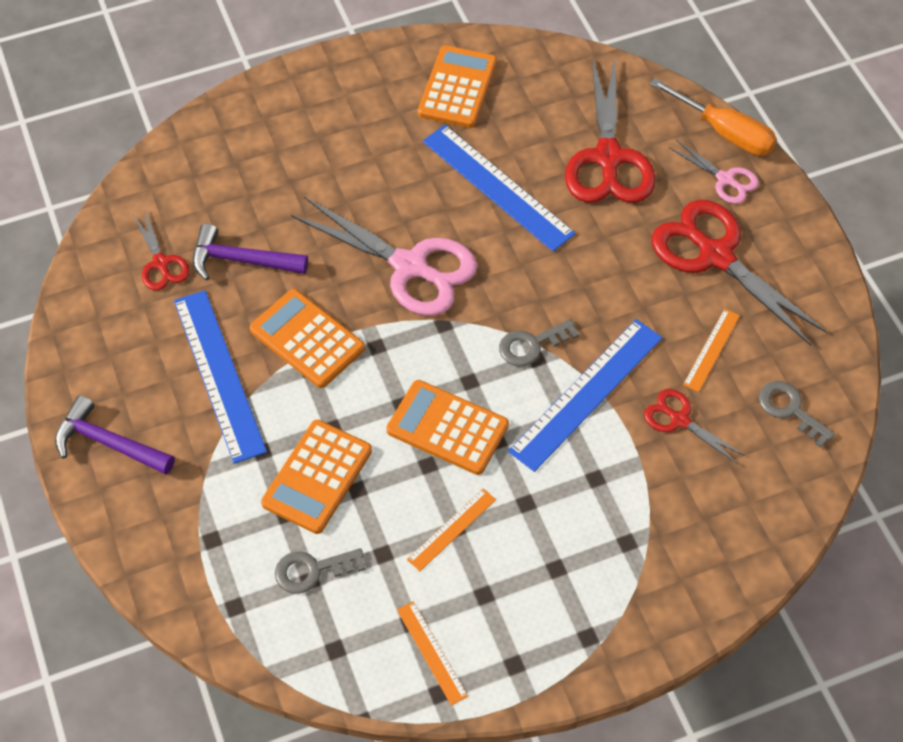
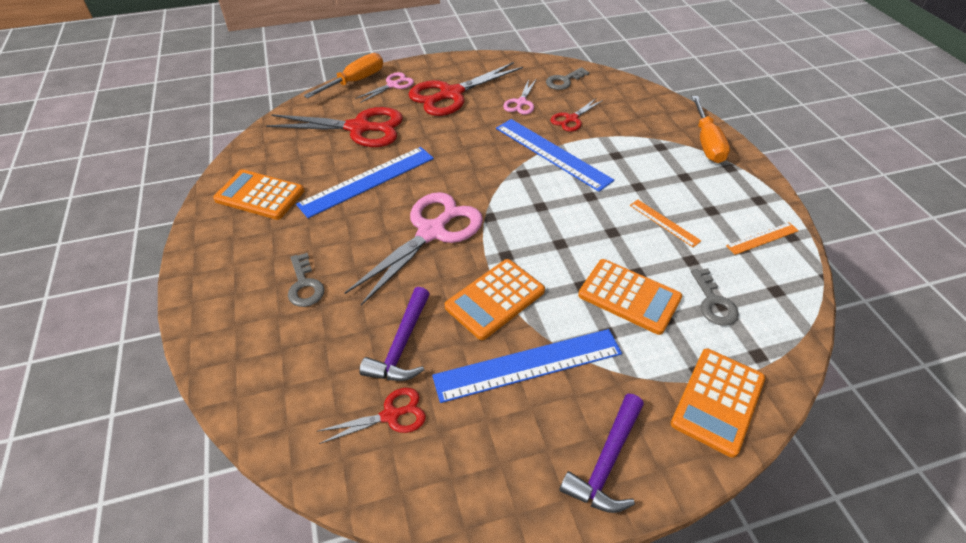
camera: 85 degrees left, 10 degrees down
(447, 428) = (580, 220): orange calculator -> orange calculator (717, 401)
(531, 345) = (511, 174): grey key -> grey key (305, 285)
(649, 612) = (706, 142): none -> orange screwdriver
(711, 350) = (521, 103): orange ruler -> pink scissors

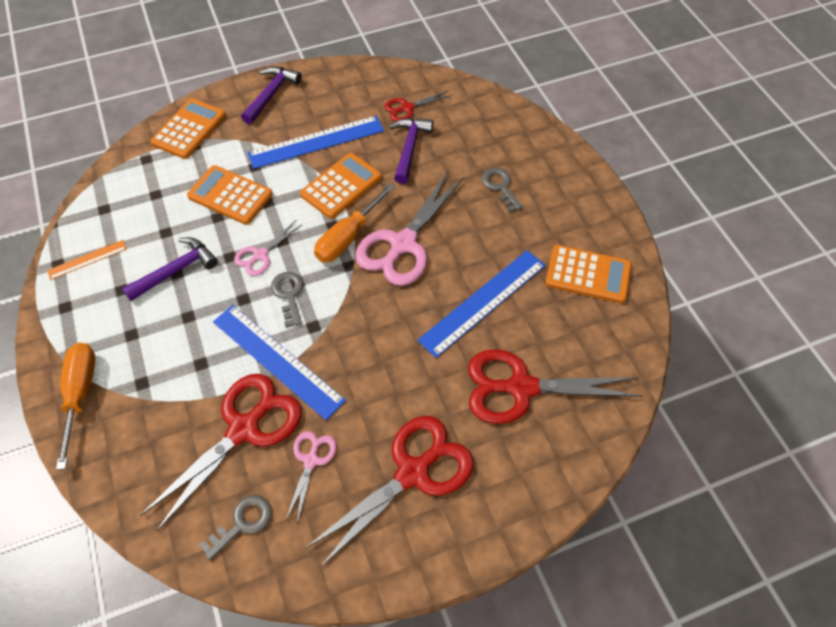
camera: 175 degrees right, 10 degrees up
(355, 82) = (562, 493): orange screwdriver -> orange screwdriver (348, 237)
(393, 85) = (503, 489): pink scissors -> pink scissors (260, 255)
(571, 119) = (244, 429): red scissors -> red scissors, size x1.96
(664, 223) = (176, 271): orange ruler -> purple hammer
(713, 302) = (162, 195): grey key -> grey key (289, 295)

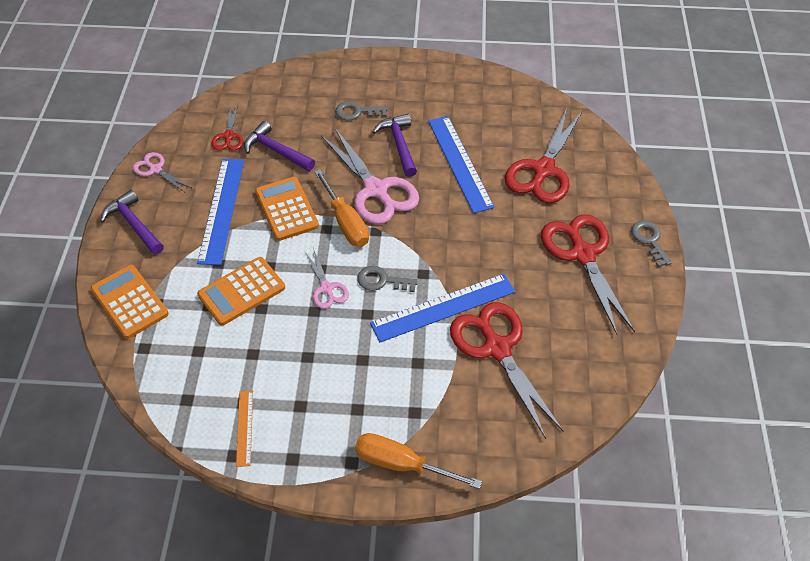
camera: 65 degrees left, 5 degrees down
(176, 271) = (304, 356): purple hammer -> purple hammer (399, 145)
(242, 523) = (579, 372): grey key -> grey key (649, 240)
(311, 460) = (545, 312): pink scissors -> pink scissors (155, 169)
(588, 274) = (469, 98): orange calculator -> none

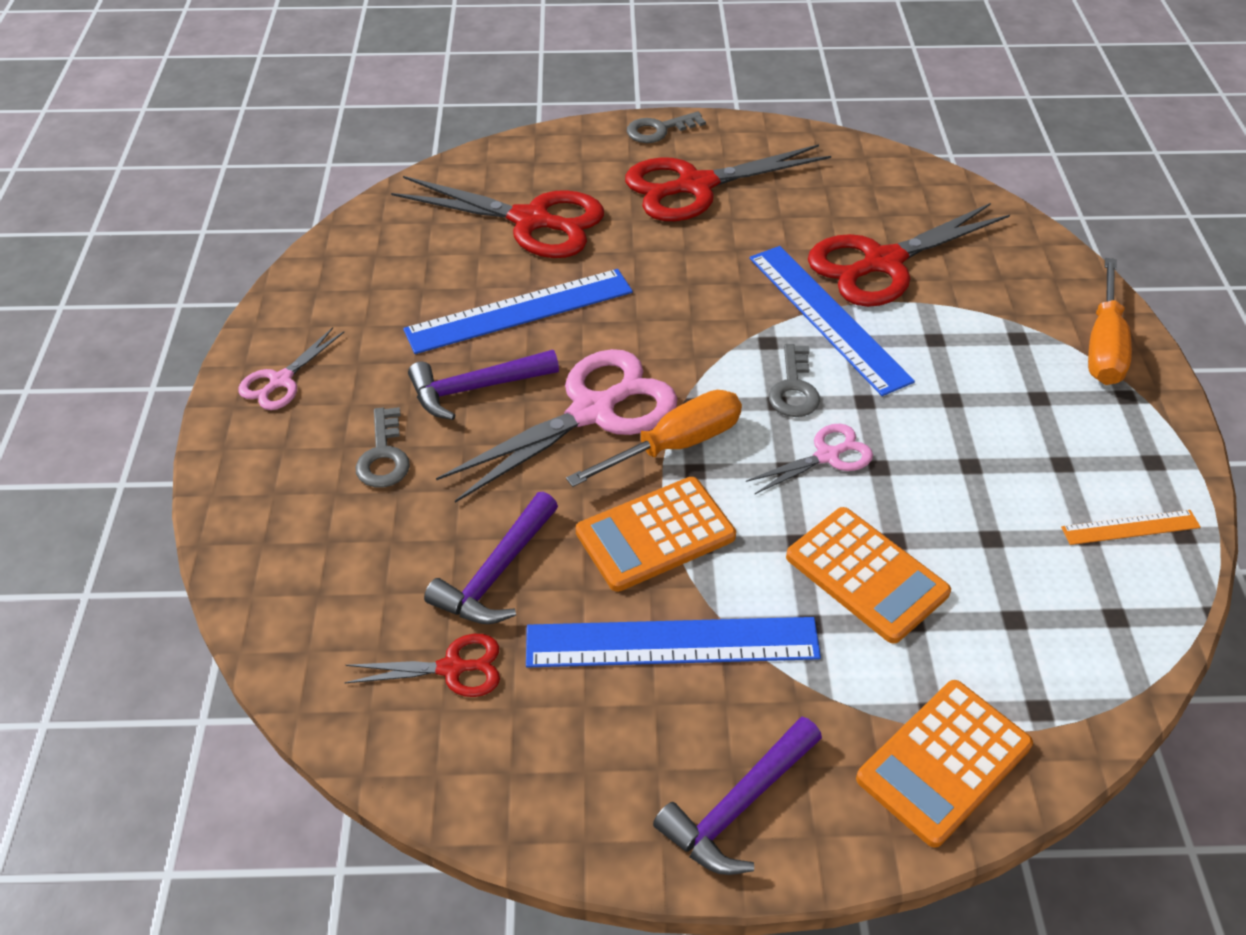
camera: 95 degrees left, 5 degrees down
(155, 169) = (564, 800): pink scissors -> pink scissors (281, 381)

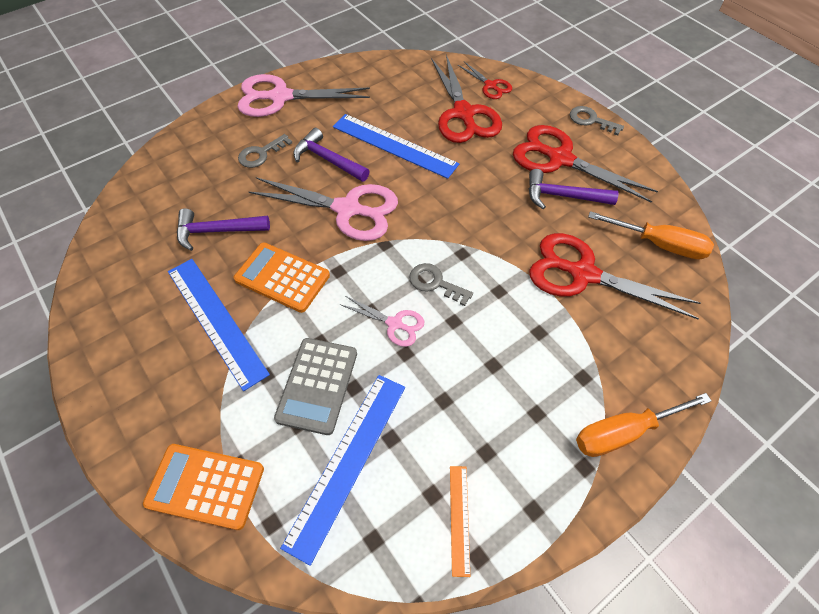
camera: 55 degrees right, 10 degrees up
(281, 381) = (280, 97): pink scissors -> pink scissors, size x1.96
(452, 668) = (152, 246): red scissors -> red scissors (490, 86)
(675, 445) = (349, 253): orange screwdriver -> orange screwdriver (658, 244)
(738, 806) = (130, 400): purple hammer -> purple hammer (563, 196)
(794, 388) = (435, 283): grey key -> grey key turned 60 degrees clockwise
(827, 317) = (508, 270): blue ruler -> blue ruler (347, 462)
(866, 575) = (317, 385): orange calculator -> grey calculator
(1130, 527) = (459, 519): orange ruler -> orange ruler turned 45 degrees clockwise

